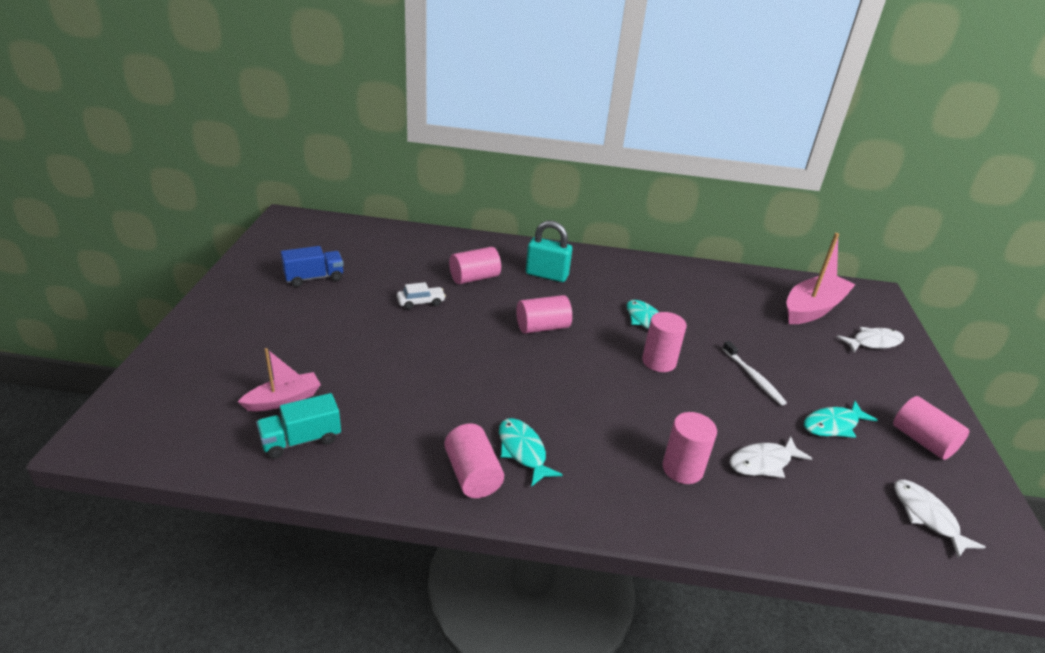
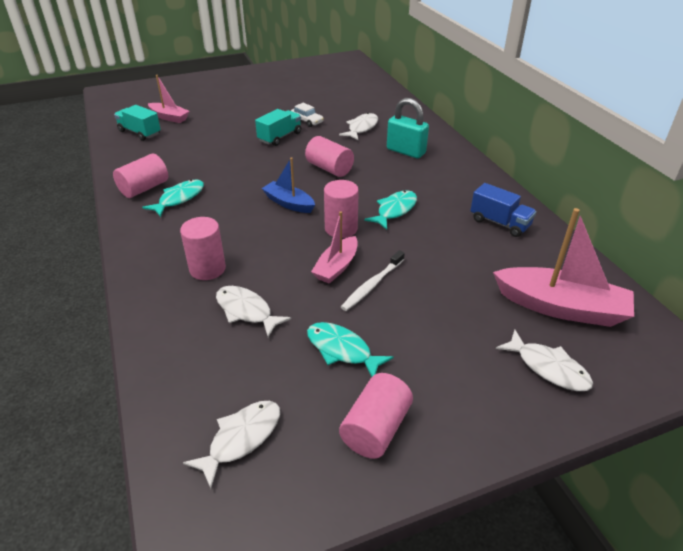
camera: 65 degrees right, 5 degrees up
(314, 278) = (293, 85): blue truck -> blue truck (499, 223)
(441, 333) = (280, 137): none -> turquoise truck
(474, 278) = (361, 128): pink cylinder -> white fish
(547, 275) = (406, 151): turquoise padlock -> turquoise padlock turned 45 degrees counterclockwise
(592, 375) = (289, 203): none -> blue boat
(718, 386) = (336, 267): none -> pink boat

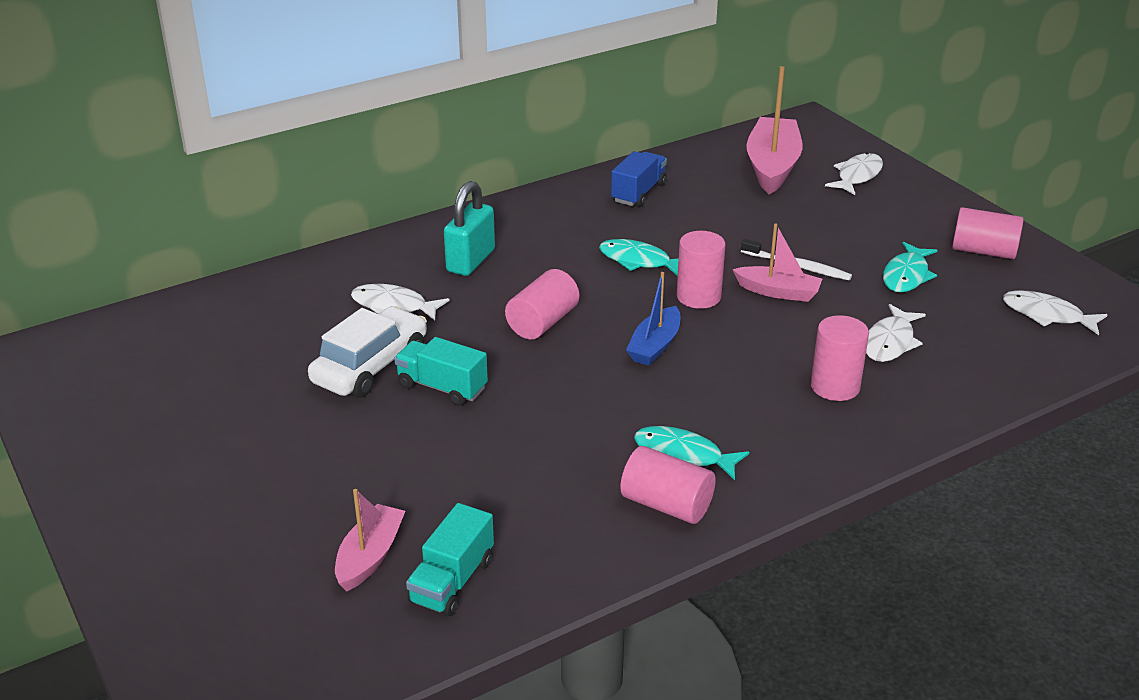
camera: 100 degrees left, 5 degrees down
(307, 121) = (370, 366): white car -> white car, size x1.90

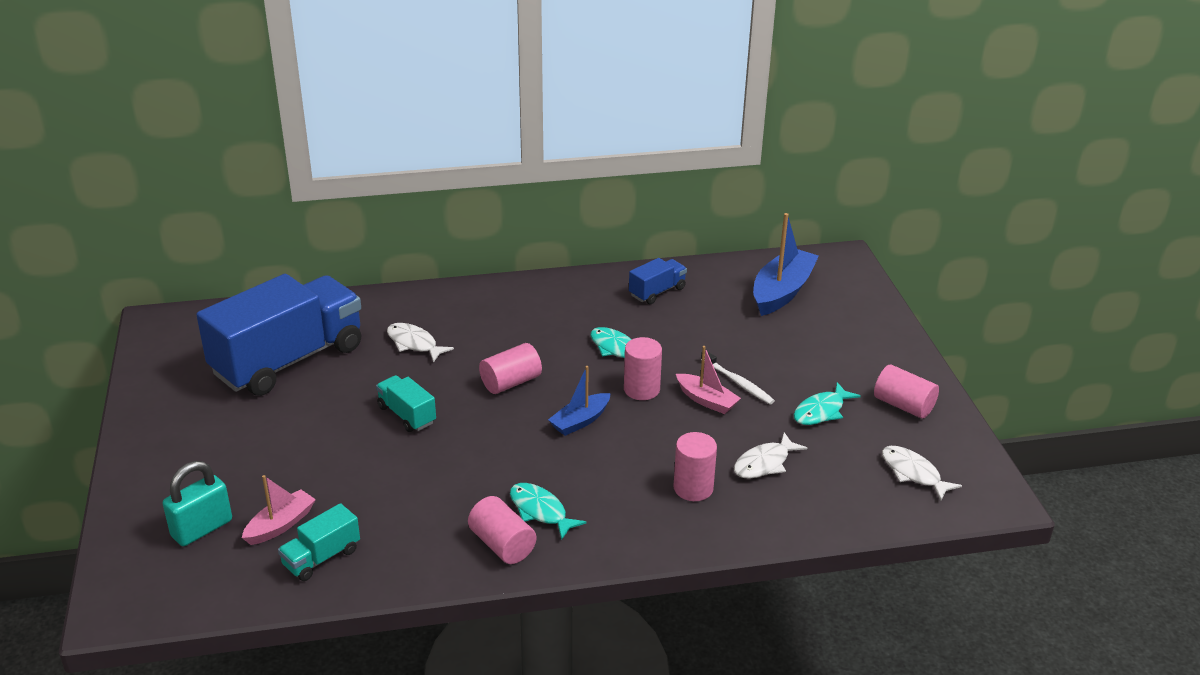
camera: 20 degrees right, 0 degrees up
(244, 359) = (288, 360): none -> blue truck
(370, 366) = (368, 386): white car -> none
(470, 261) = (492, 320): turquoise padlock -> turquoise padlock (202, 528)
(772, 166) = (782, 292): pink boat -> blue boat
(857, 176) = (847, 315): white fish -> none

